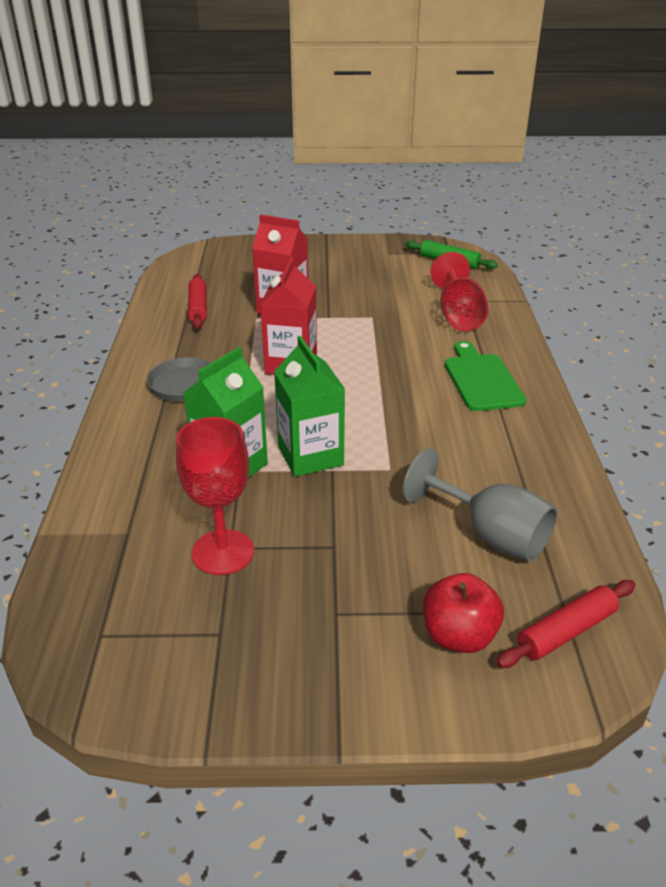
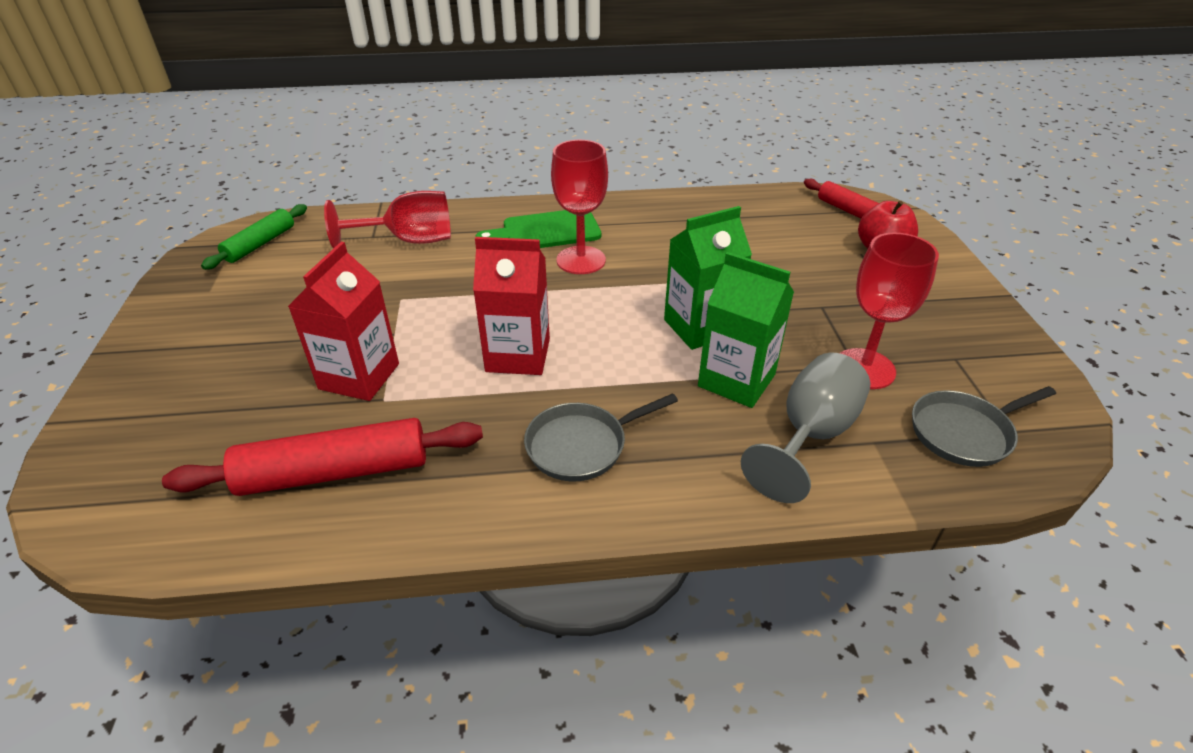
camera: 95 degrees left, 5 degrees up
(112, 598) = (964, 432): none -> grey pan
(198, 308) = (335, 471): red rolling pin -> red rolling pin, size x1.60
(428, 397) = (581, 260): none -> red goblet
(491, 534) = (770, 234): grey goblet -> grey goblet (810, 435)

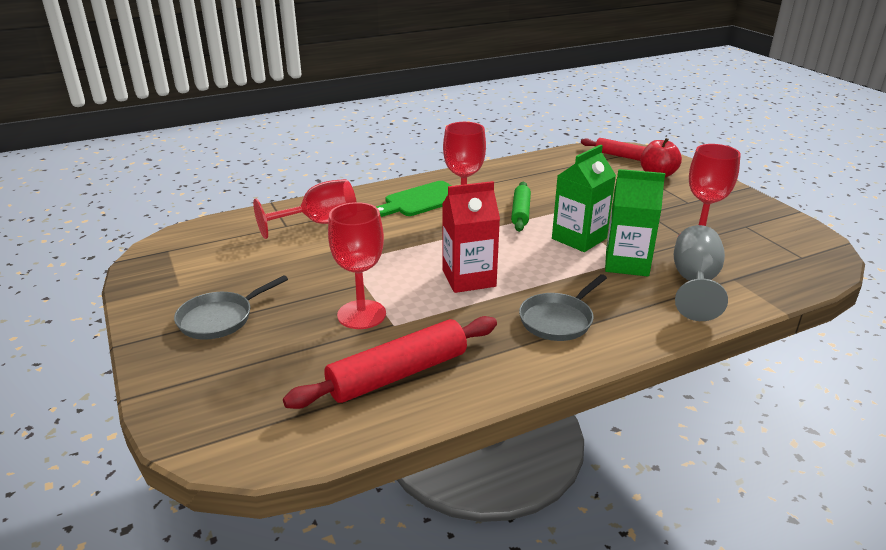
camera: 20 degrees left, 10 degrees down
(260, 244) = (193, 246): green rolling pin -> green rolling pin (521, 212)
(359, 376) = (361, 314): red carton -> red goblet
(964, 432) = (779, 263): grey pan -> grey pan (220, 319)

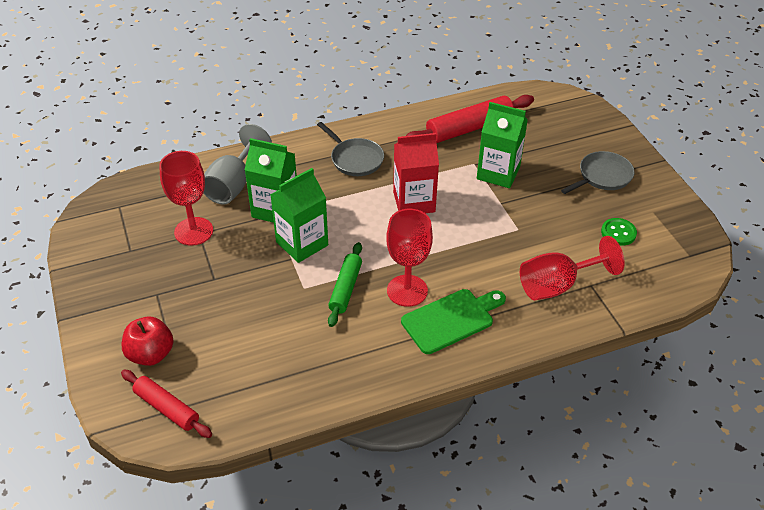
camera: 175 degrees left, 15 degrees up
(234, 264) = (618, 233): none -> green button
(361, 314) = (498, 173): red goblet -> green carton
(558, 320) = (355, 159): grey pan -> grey pan turned 90 degrees clockwise

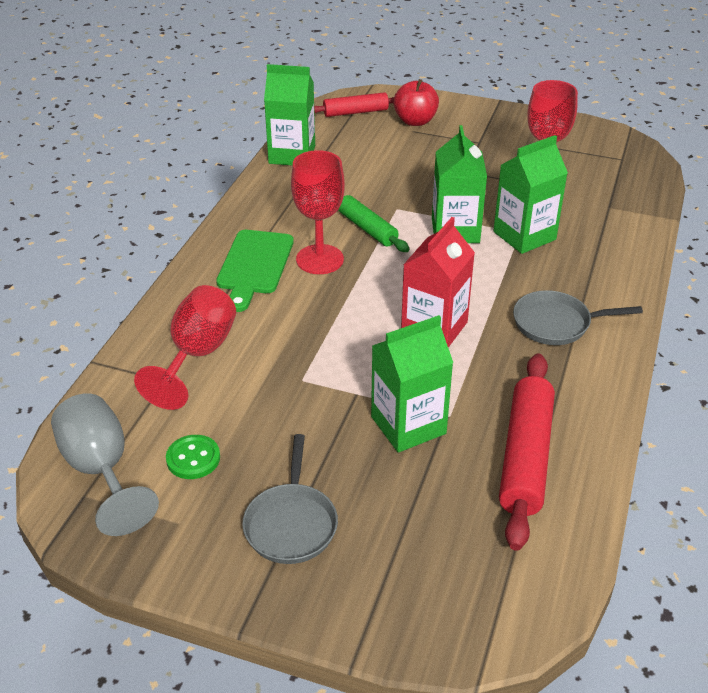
camera: 130 degrees right, 5 degrees down
(233, 185) = (592, 227): grey goblet -> grey goblet (101, 470)
(286, 403) = (292, 155): none -> green carton

